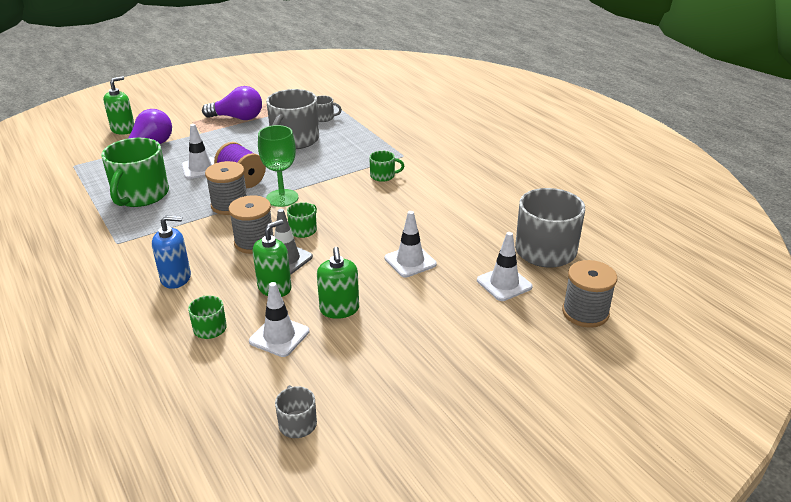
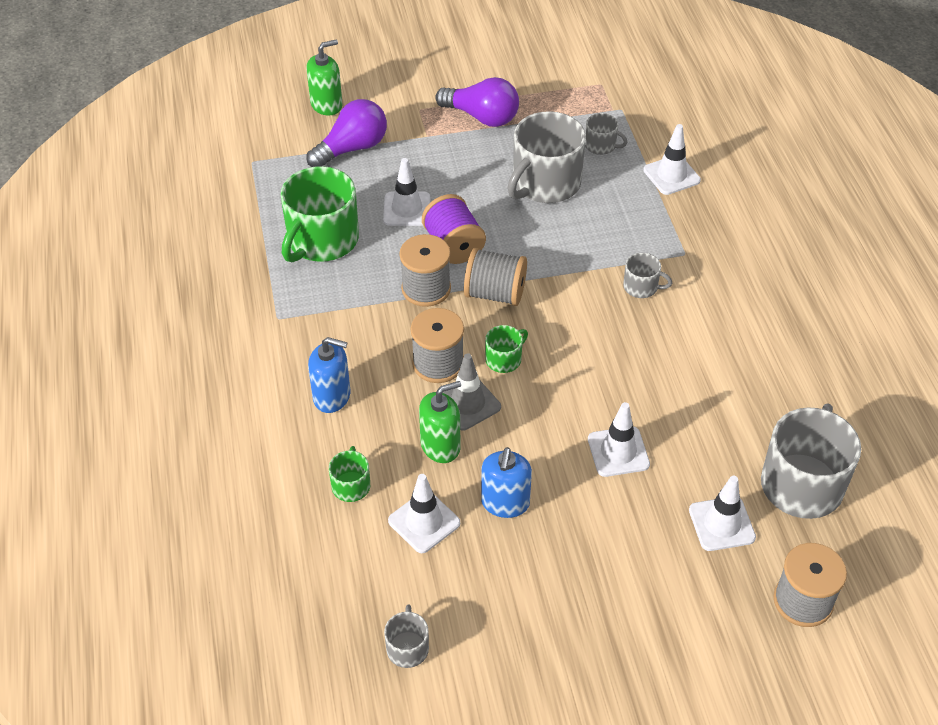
camera: 20 degrees right, 15 degrees up
(282, 198) = (495, 293): green goblet -> grey spool
(339, 309) = (505, 503): green soap dispenser -> blue soap dispenser
(376, 123) = (671, 175): none -> white traffic cone
(383, 176) = (641, 287): green mug -> grey mug

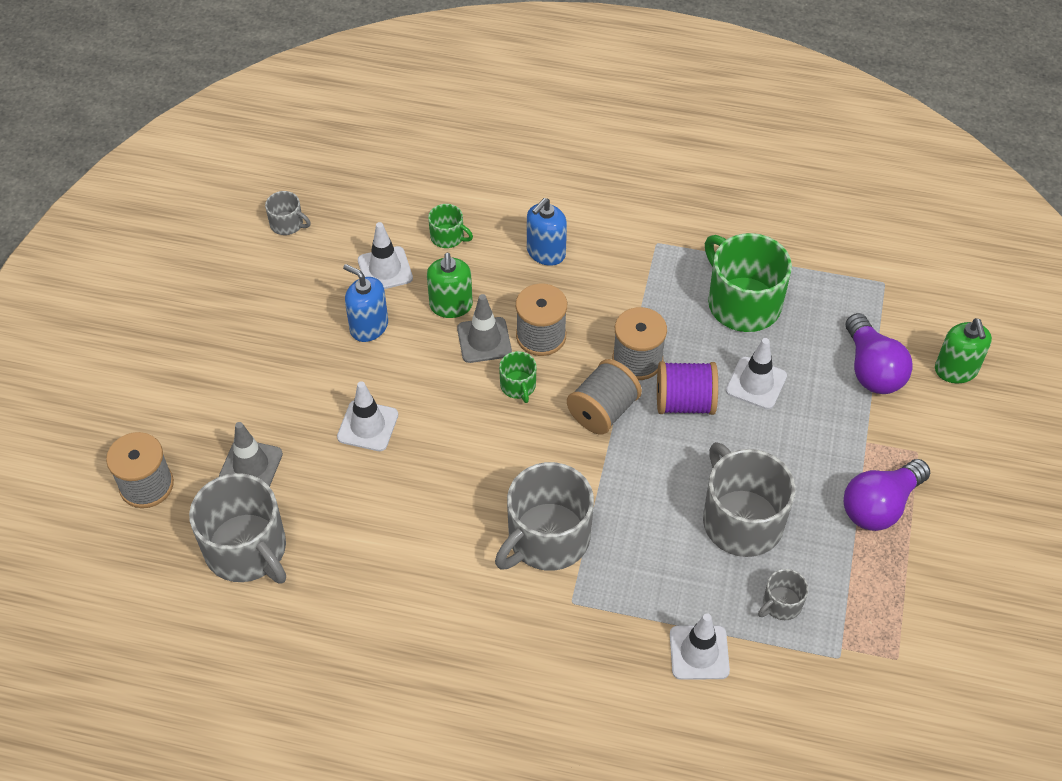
camera: 115 degrees right, 5 degrees up
(641, 287) = (547, 538): grey mug -> grey mug, size x2.13
(721, 524) = (251, 466): white traffic cone -> grey traffic cone

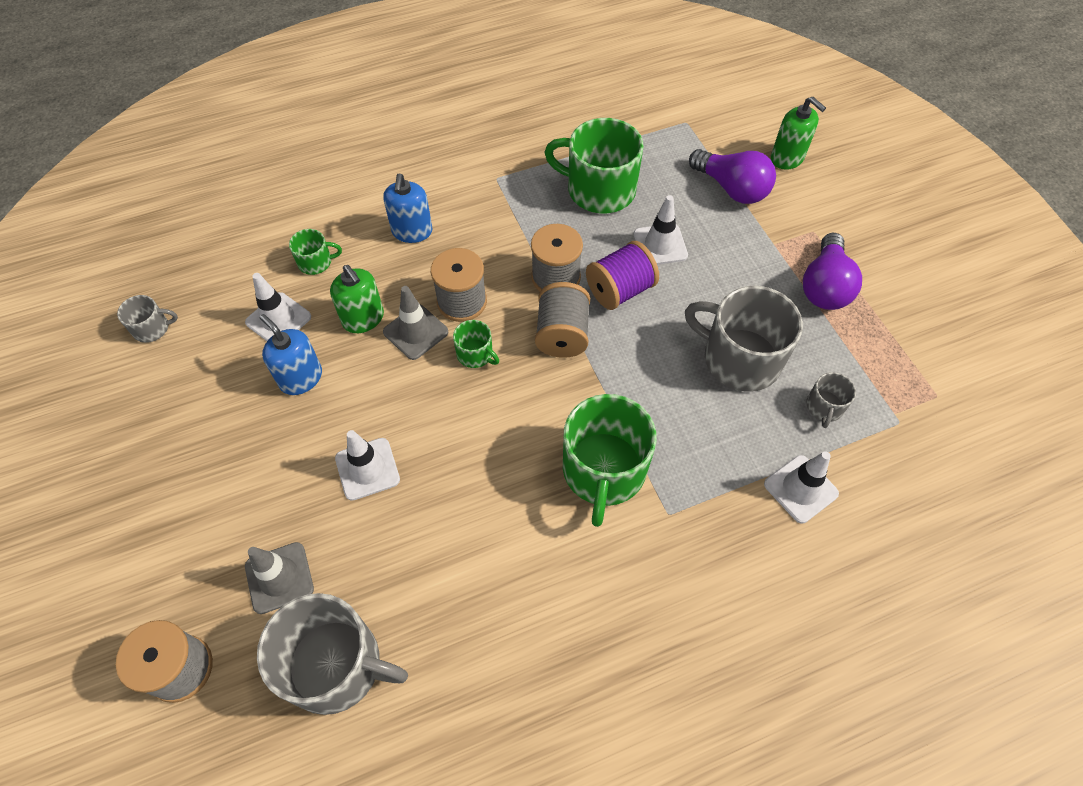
camera: 35 degrees left, 5 degrees up
(369, 326) = (301, 378): blue soap dispenser -> blue soap dispenser turned 45 degrees clockwise
(547, 538) = (603, 471): grey mug -> green mug

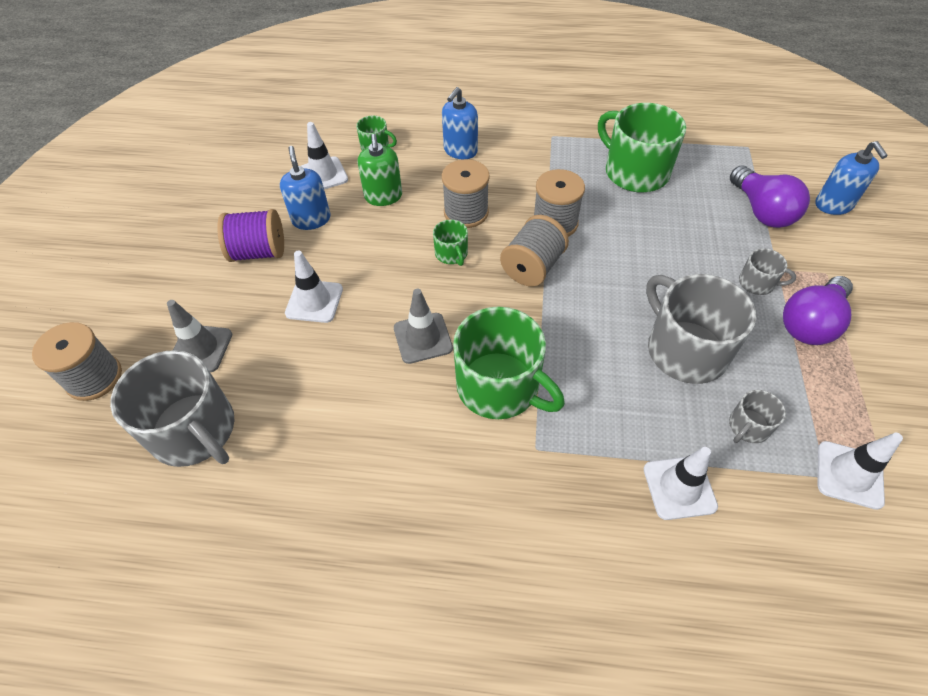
camera: 30 degrees right, 5 degrees down
(152, 328) = (237, 149): grey mug -> grey mug (757, 283)
(415, 332) = (416, 220): grey traffic cone -> grey traffic cone (423, 338)
(603, 471) = (500, 387): green mug -> green mug turned 90 degrees counterclockwise
(620, 290) = (605, 253): purple spool -> purple spool (259, 252)
(660, 245) = (664, 231): white traffic cone -> white traffic cone (849, 475)
(787, 158) = (833, 205): green soap dispenser -> blue soap dispenser

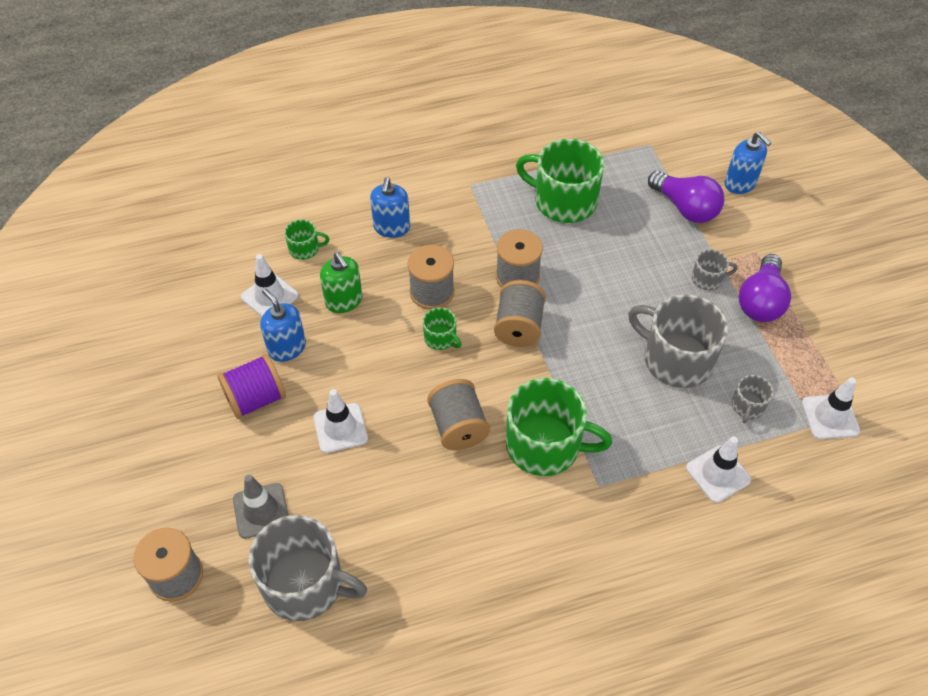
camera: 25 degrees left, 0 degrees up
(423, 338) = (458, 427): grey traffic cone -> grey spool

